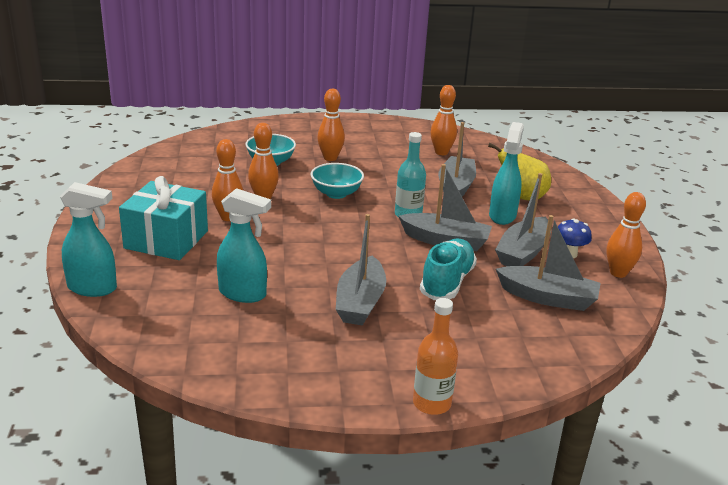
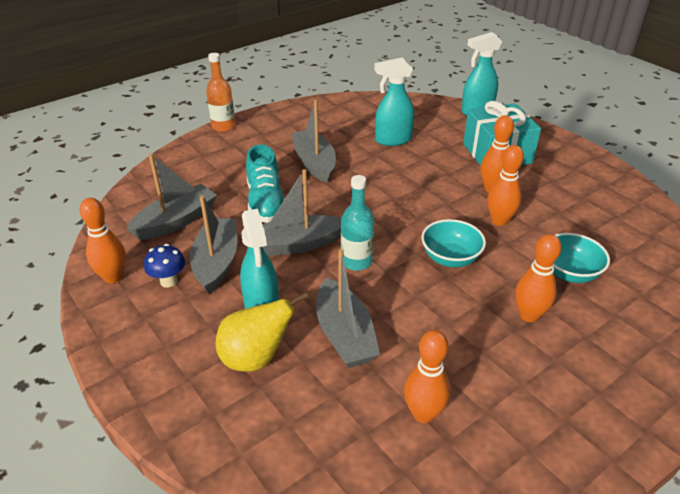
camera: 150 degrees right, 10 degrees up
(548, 298) = (176, 221): grey boat -> grey boat turned 150 degrees clockwise

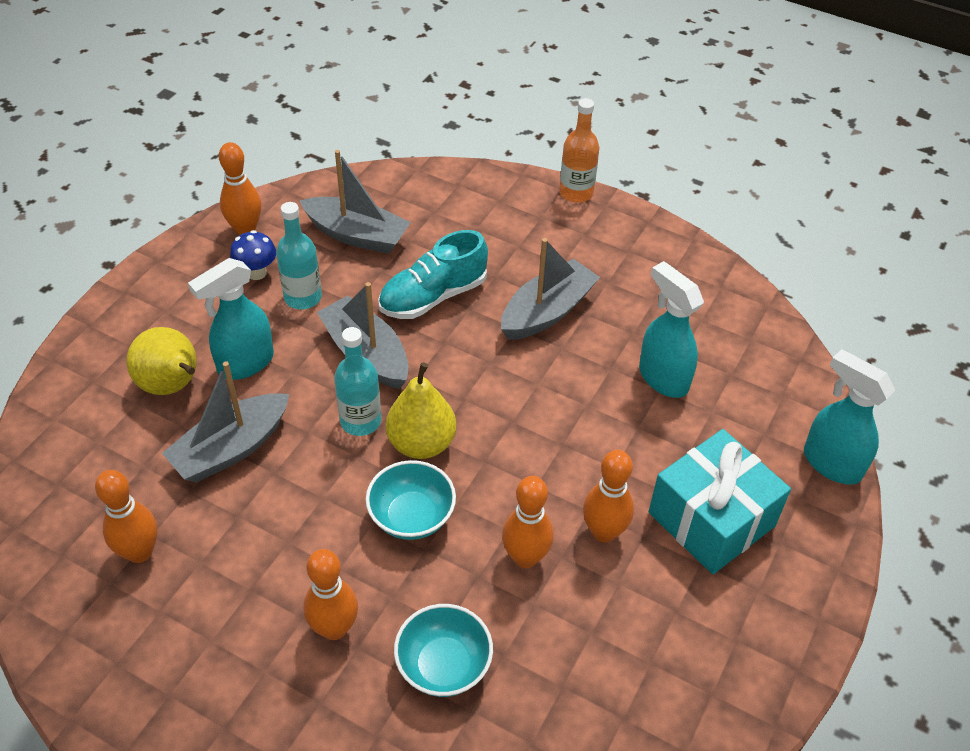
camera: 65 degrees right, 10 degrees up
(216, 262) = (303, 297): grey boat -> turquoise bottle
(391, 239) = (421, 443): none -> yellow pear

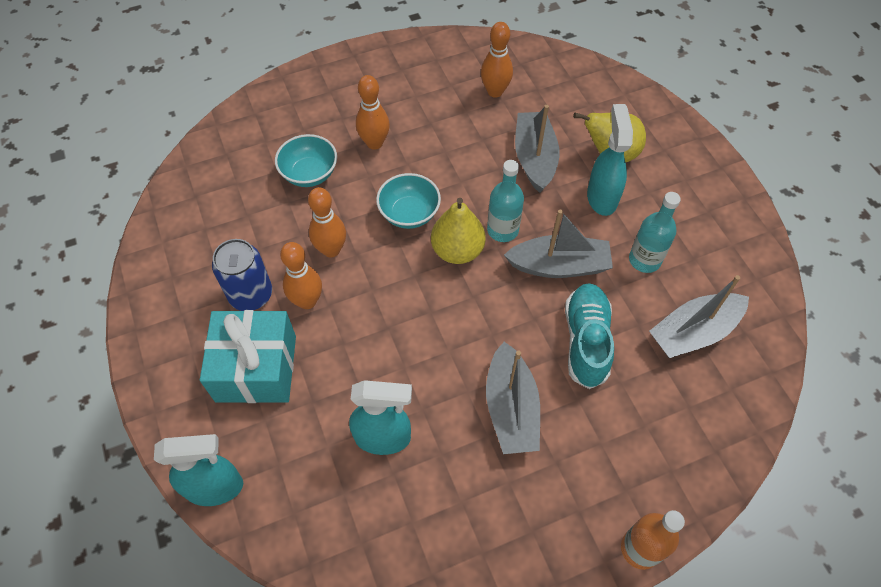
camera: 130 degrees right, 10 degrees up
(245, 229) = (748, 264): orange bowling pin -> none
(256, 273) = (691, 246): blue mushroom -> none
(649, 591) = (251, 295): none -> blue can

